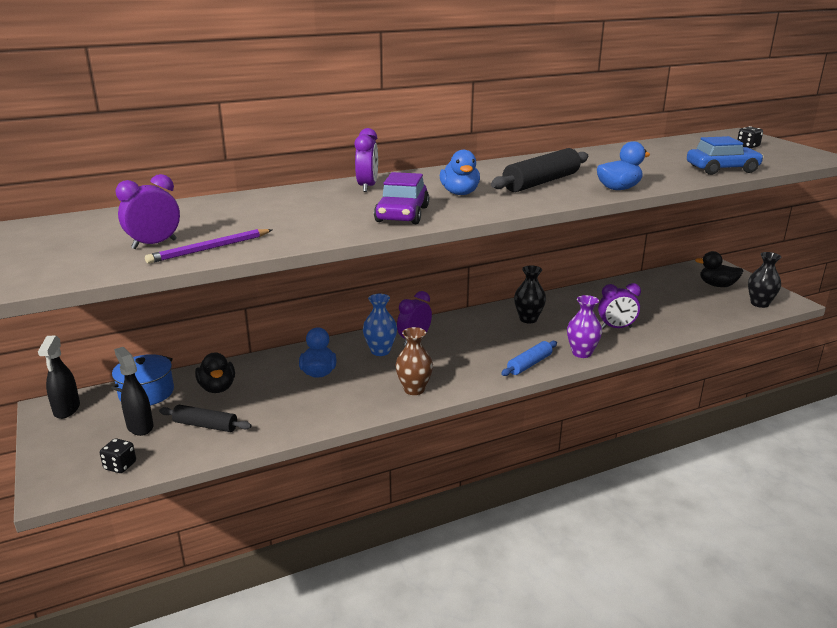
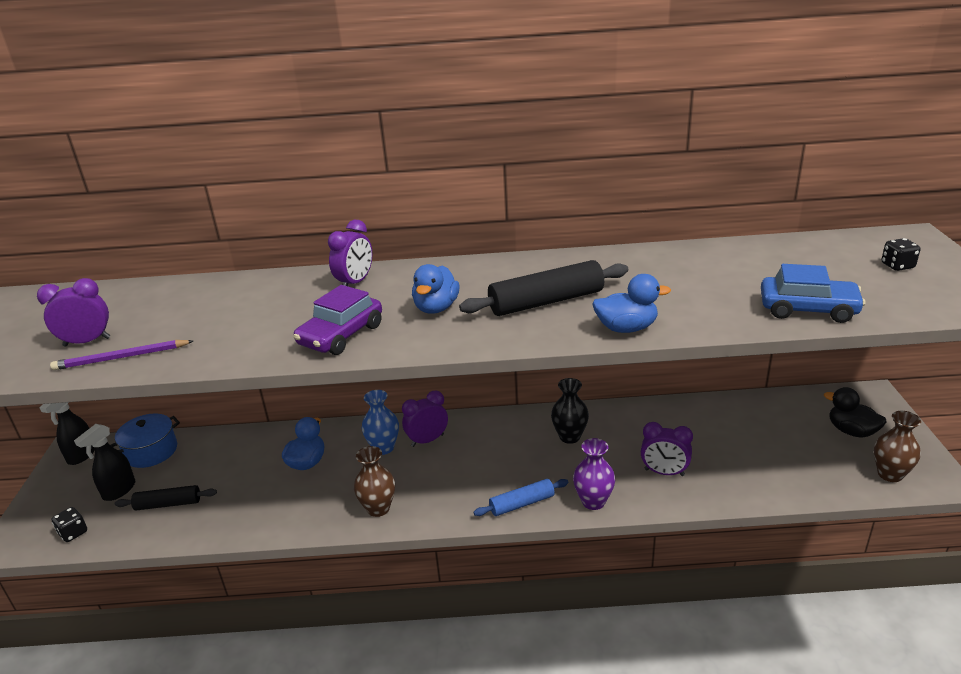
camera: 25 degrees right, 5 degrees up
(140, 426) = (119, 490): black spray bottle -> black spray bottle turned 135 degrees counterclockwise
(205, 425) = (168, 504): black rolling pin -> black rolling pin turned 45 degrees counterclockwise
(217, 388) = (209, 460): black duck -> none
(759, 304) = (890, 474): black vase -> brown vase

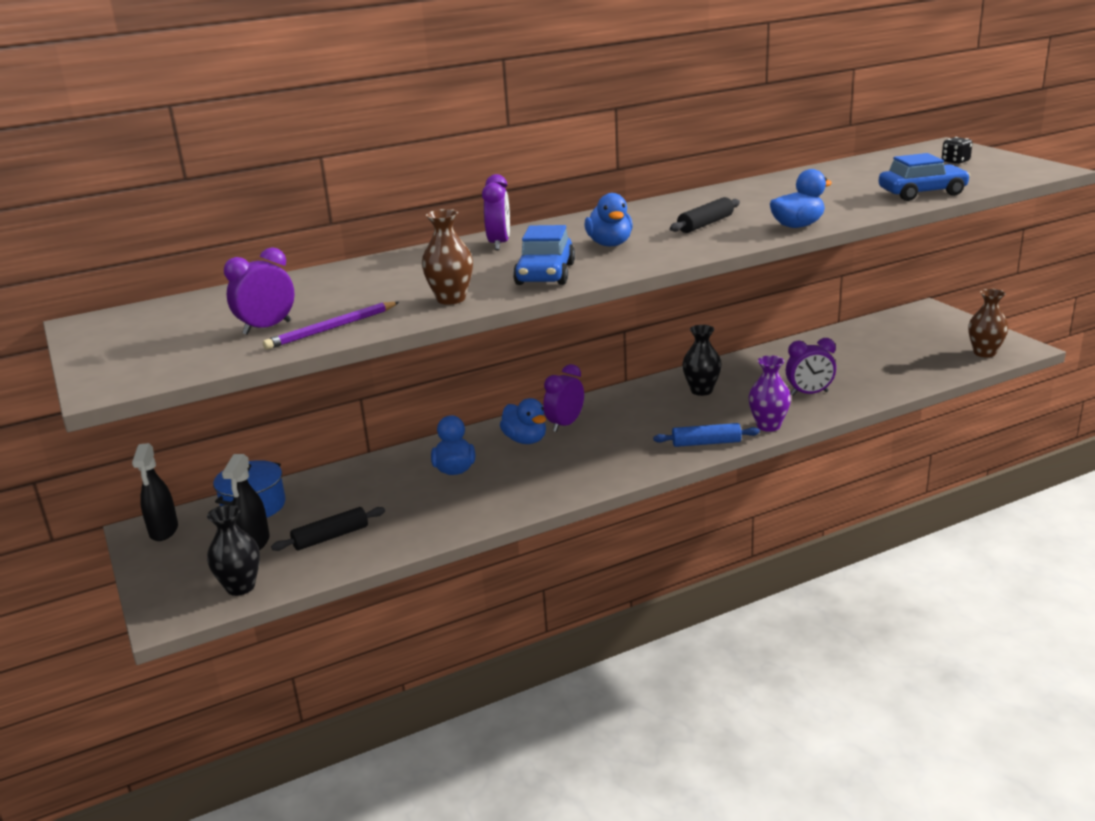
camera: 25 degrees left, 5 degrees down
(73, 533) = (240, 587): black dice -> black vase
(341, 335) = (545, 274): purple car -> blue car
(378, 508) = (571, 481): brown vase -> brown vase (451, 299)
(383, 448) = (525, 440): blue vase -> blue duck
(522, 503) = (706, 443): blue rolling pin -> blue rolling pin turned 45 degrees clockwise
(546, 302) = (705, 224): black rolling pin -> black rolling pin, size x0.62
(851, 431) = (932, 334): black duck -> none

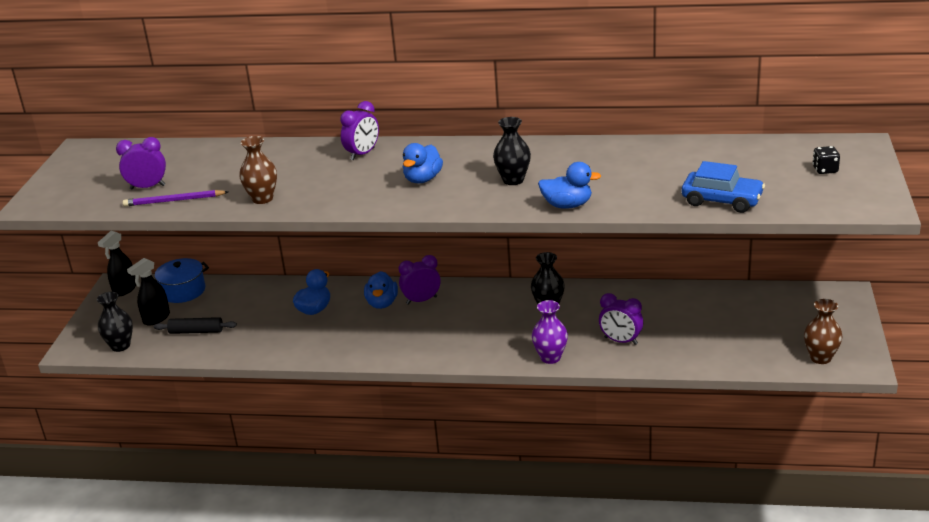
camera: 35 degrees right, 5 degrees up
(545, 274) = (342, 195): blue car -> none
(705, 224) = (513, 180): black rolling pin -> black vase
(706, 443) = (489, 354): blue rolling pin -> none

